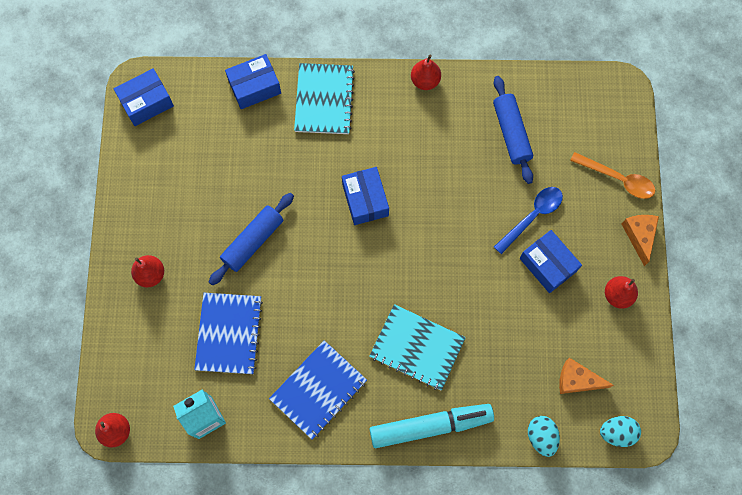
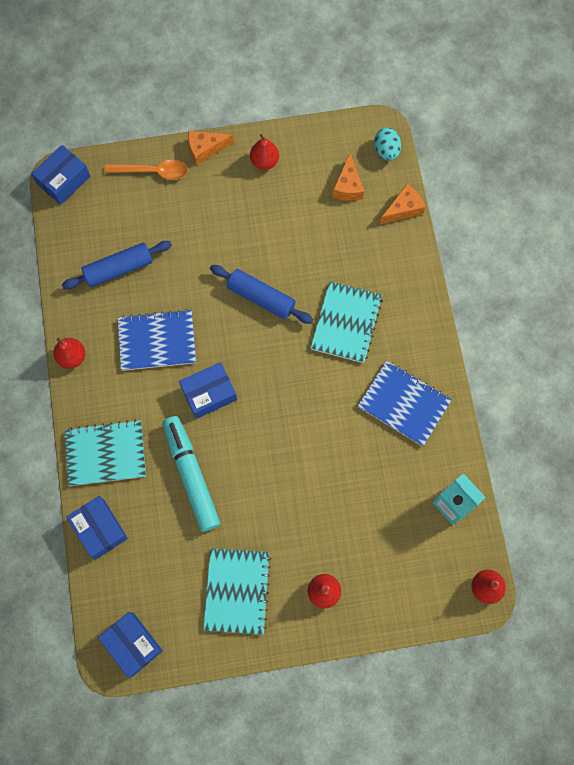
camera: 100 degrees left, 0 degrees up
(170, 197) = (237, 591): none -> turquoise notebook
(229, 333) = (368, 498): blue notebook -> blue notebook (157, 341)
(253, 241) = (270, 495): blue rolling pin -> blue rolling pin (261, 298)
(430, 426) = (415, 301): turquoise marker -> turquoise marker (191, 475)
(532, 216) = (201, 240): blue spoon -> none
(541, 437) = (403, 209): turquoise egg -> orange cheese
(547, 265) = (246, 221): blue box -> blue box (64, 180)
(618, 179) = (153, 172): orange spoon -> orange spoon turned 75 degrees clockwise

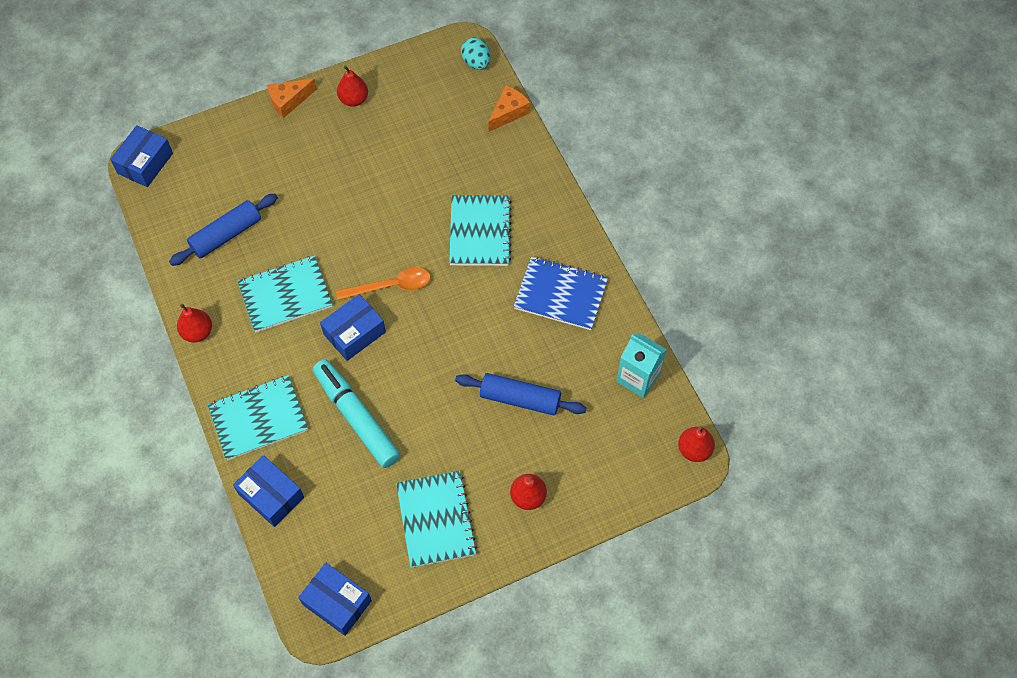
camera: 15 degrees left, 10 degrees down
(153, 172) = (239, 134): orange spoon -> orange spoon (391, 286)
(157, 341) = (285, 295): blue notebook -> turquoise notebook
(261, 298) = (385, 228): blue rolling pin -> blue rolling pin (520, 399)
(348, 186) = (446, 103): orange cheese -> none

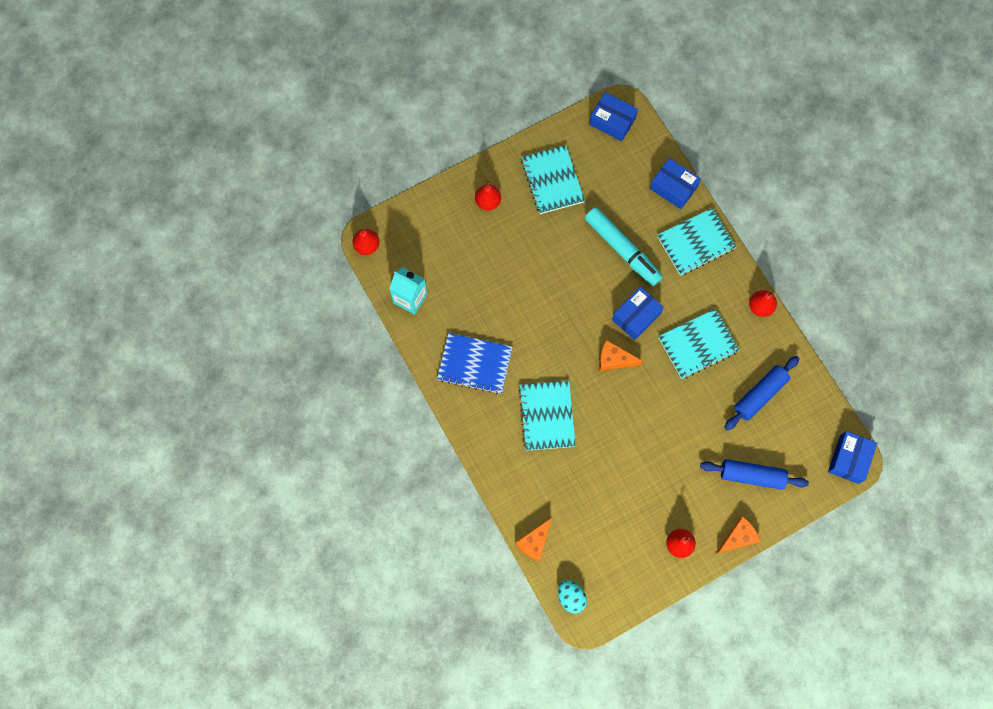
camera: 175 degrees right, 10 degrees up
(391, 286) = (614, 359): orange spoon -> orange cheese
(520, 399) = (500, 274): blue rolling pin -> blue rolling pin (752, 476)

